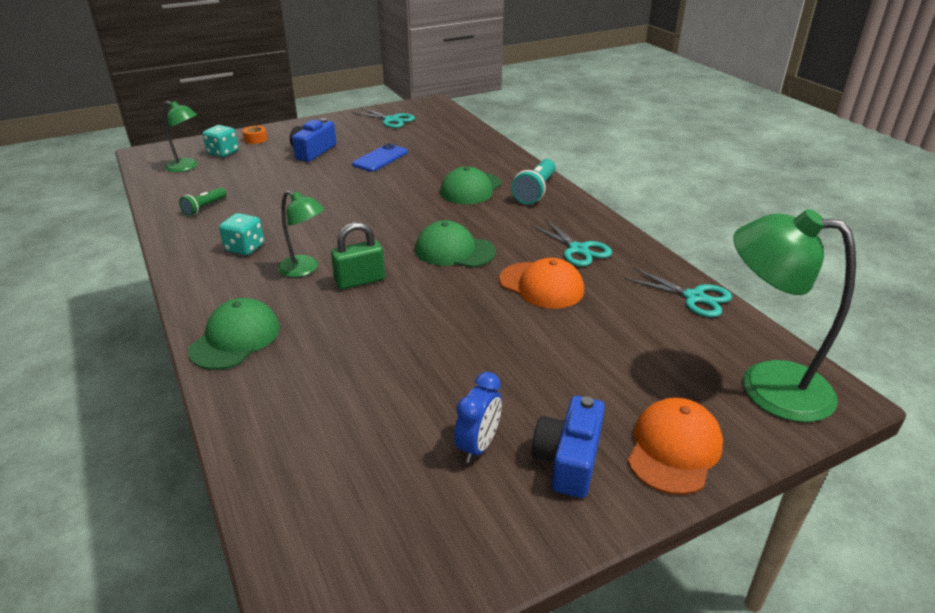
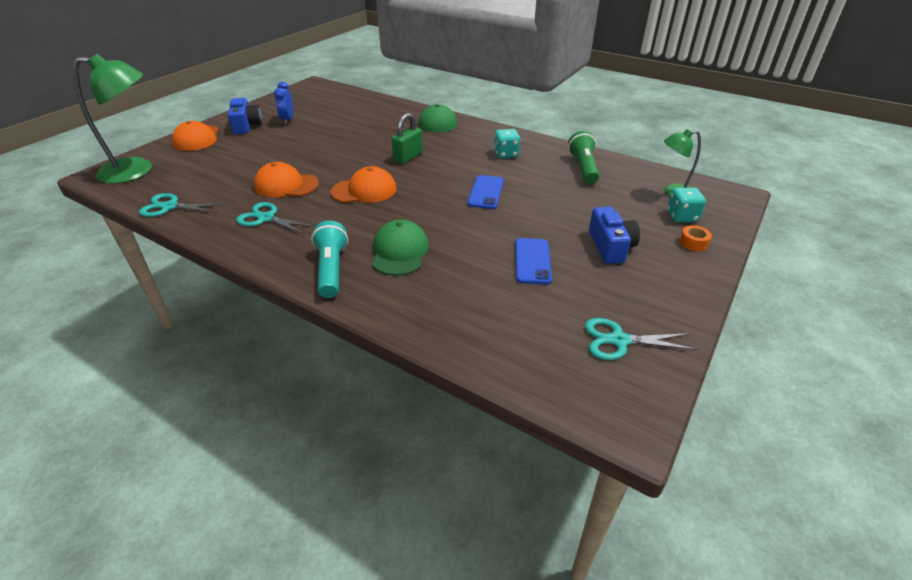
camera: 150 degrees right, 5 degrees up
(204, 208) = (583, 168): green flashlight -> green flashlight, size x1.65
(304, 269) = (450, 154): green lamp -> none
(336, 212) = (486, 192): none -> blue phone
(454, 251) = (364, 190): green cap -> orange cap

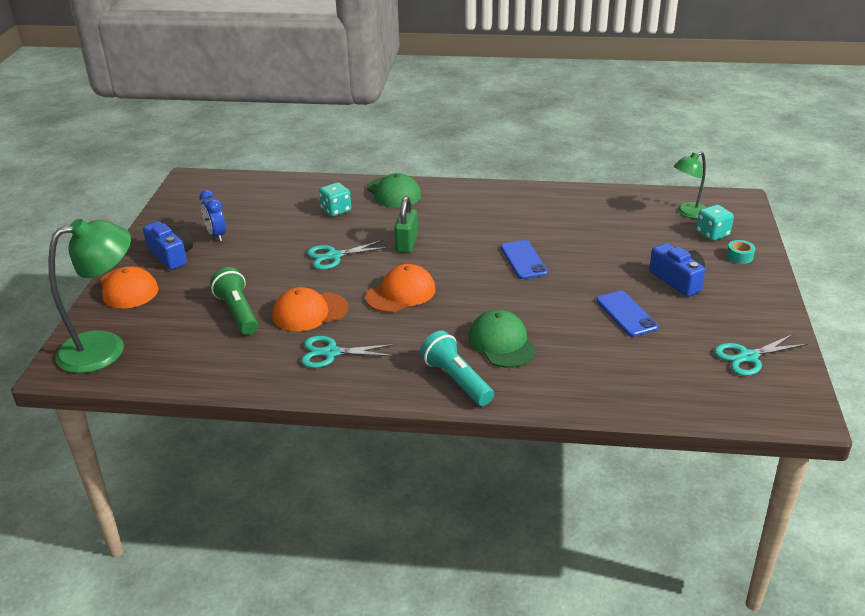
camera: 25 degrees left, 5 degrees down
(169, 207) = (205, 374): turquoise scissors -> turquoise scissors (334, 256)
(506, 154) = (503, 213): turquoise dice -> turquoise dice (336, 210)
(583, 168) = (590, 208): green flashlight -> green flashlight (238, 312)
(693, 243) = (739, 256): orange tape -> turquoise tape

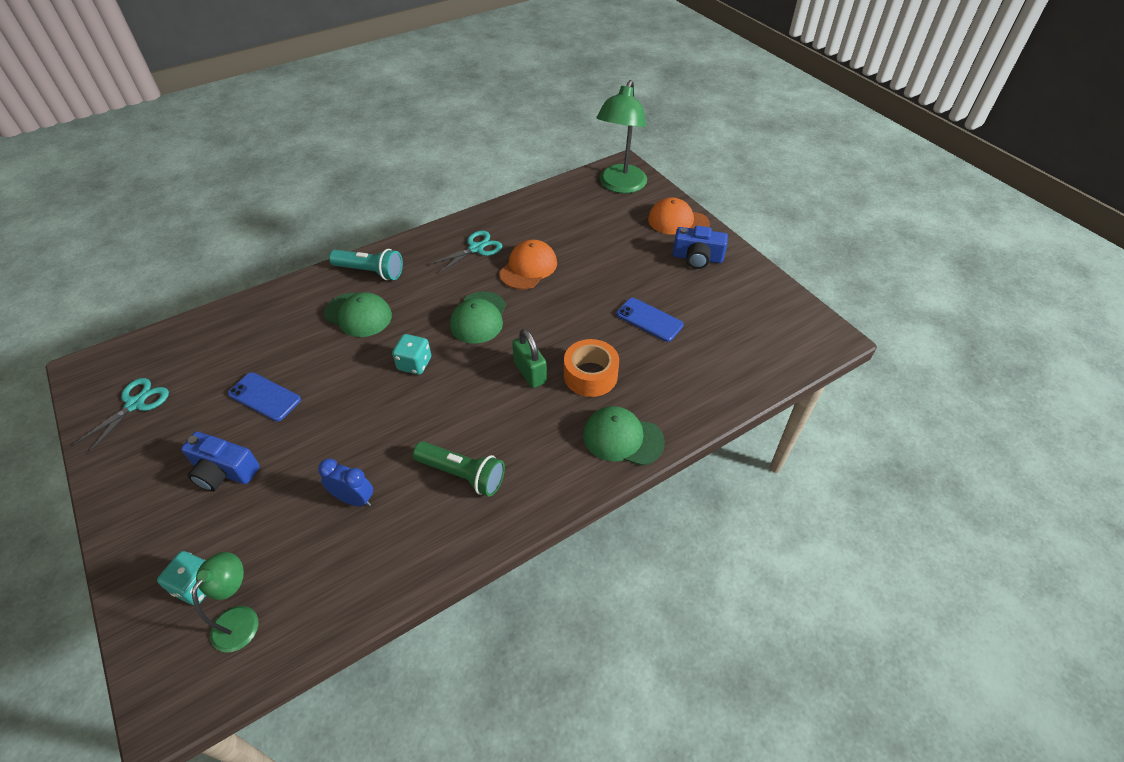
camera: 140 degrees right, 15 degrees up
(216, 235) = (698, 292): blue clock -> blue clock (354, 499)
(238, 312) = (577, 243): green flashlight -> green flashlight (462, 474)
(334, 256) = (575, 324): turquoise scissors -> none
(336, 210) = (644, 377): turquoise dice -> turquoise dice (414, 364)
(368, 225) = (590, 375): none -> orange tape
(401, 293) = (478, 318): orange cap -> green cap
(523, 260) = (401, 413): blue phone -> blue phone (649, 320)
(739, 256) = (155, 556): turquoise tape -> none

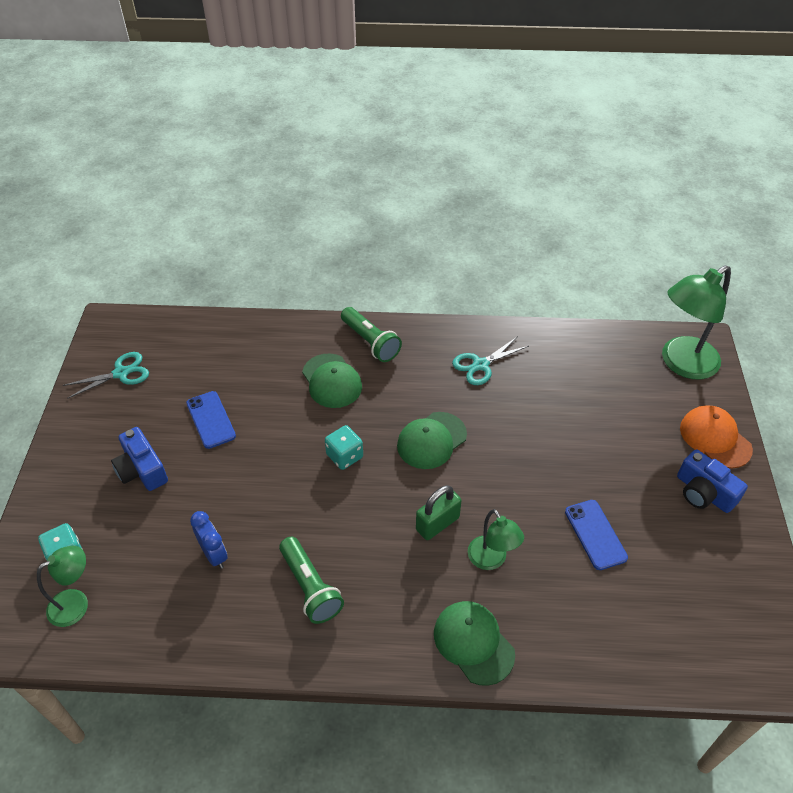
camera: 35 degrees right, 0 degrees up
(370, 272) = (370, 342): turquoise flashlight -> green flashlight
(476, 248) = (480, 365): turquoise scissors -> turquoise scissors turned 150 degrees clockwise
(528, 268) = (515, 411): orange cap -> none
(530, 372) = (437, 523): green padlock -> green padlock turned 45 degrees clockwise
(590, 375) = (491, 560): orange tape -> green lamp

